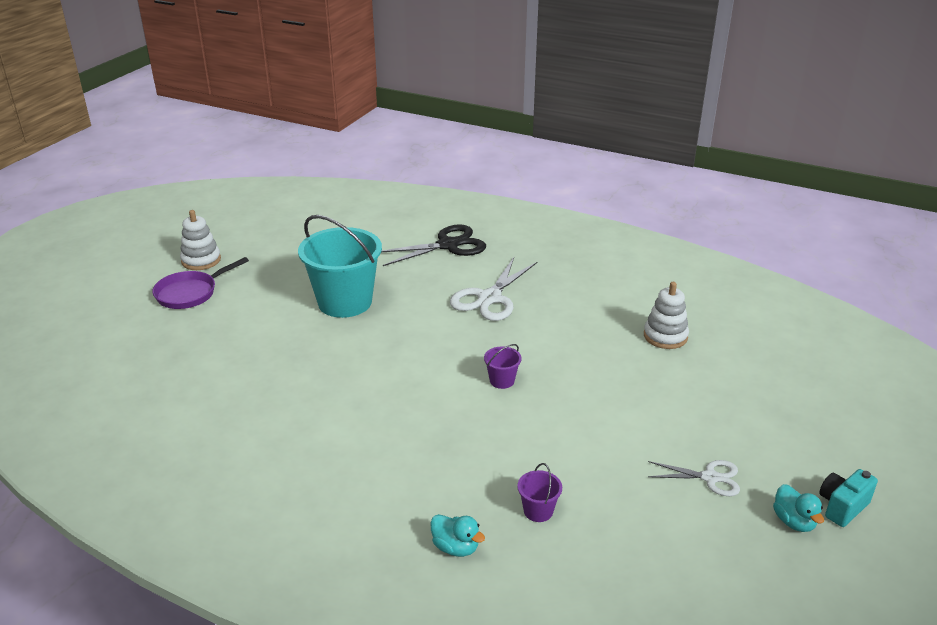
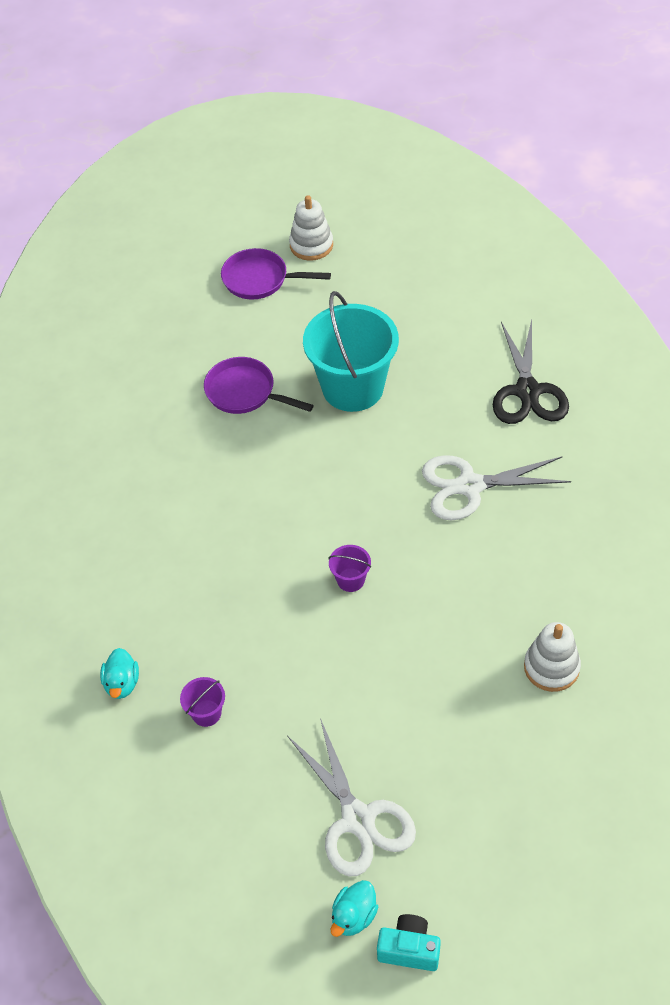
camera: 55 degrees right, 20 degrees up
(274, 347) = (244, 392): none -> purple pan
(448, 245) = (527, 391): black scissors -> black scissors turned 60 degrees clockwise
(710, 477) = (358, 819): white scissors -> white scissors, size x1.70

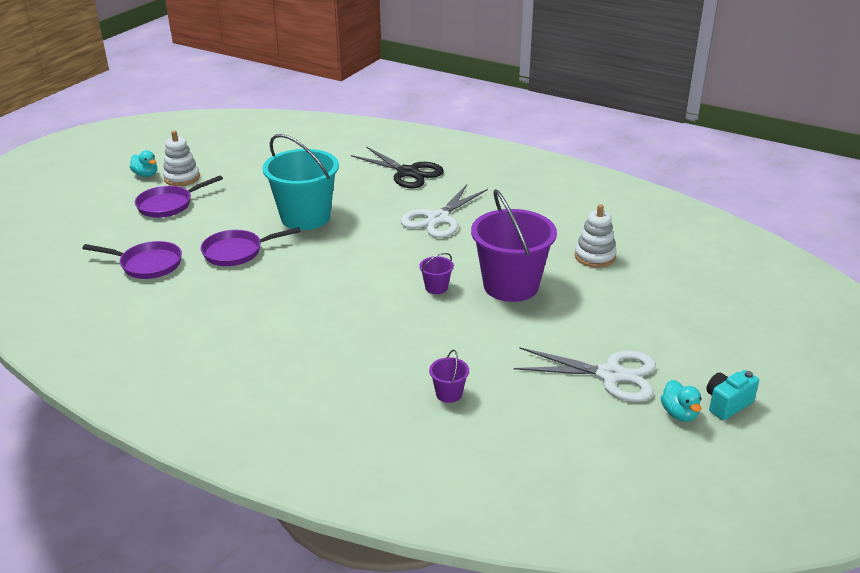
camera: 50 degrees left, 20 degrees down
(122, 683) = (370, 419): turquoise duck -> turquoise duck (146, 175)
(162, 354) = (147, 264): none -> purple pan
(418, 635) = (511, 286): none -> purple bucket

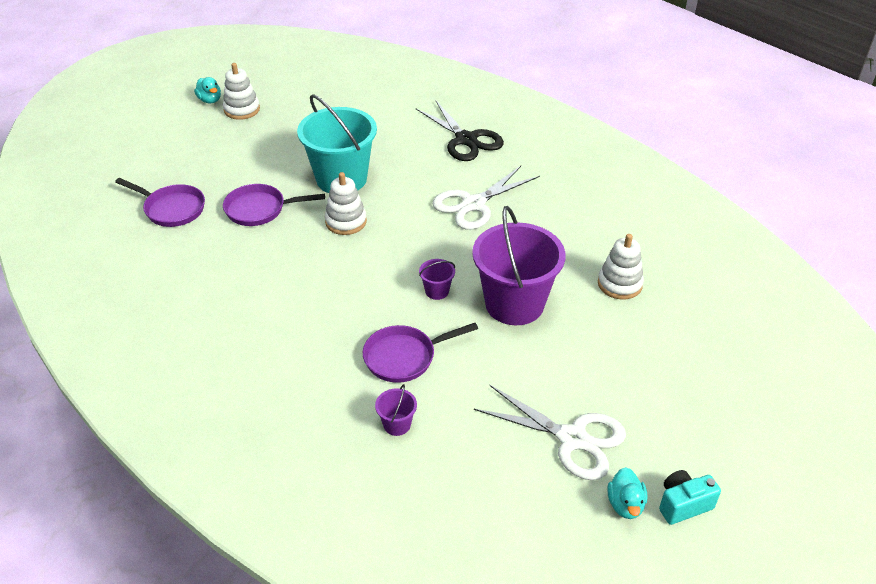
camera: 15 degrees right, 10 degrees up
(168, 205) = (217, 140): purple pan -> purple pan (404, 357)
(325, 249) = (346, 222): none -> white stacking toy

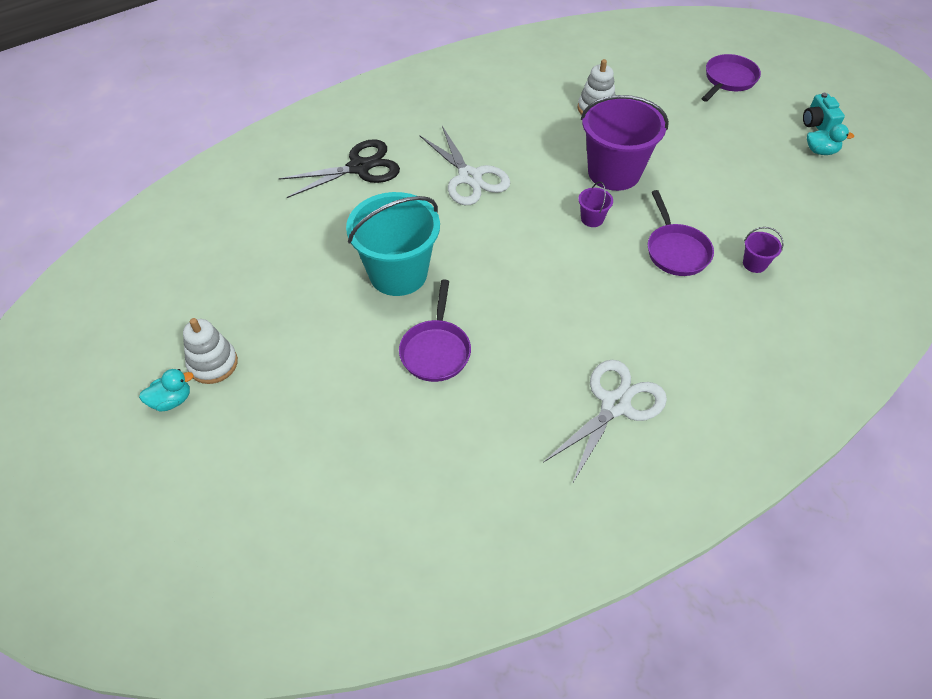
camera: 80 degrees left, 10 degrees up
(172, 209) = (412, 441): purple pan -> purple pan (728, 80)
(346, 222) = (475, 275): white stacking toy -> none
(572, 438) = (763, 165): white scissors -> white scissors (615, 405)

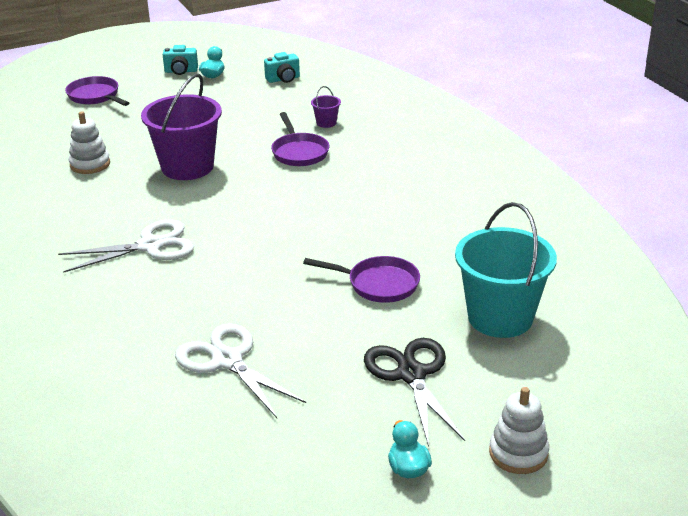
camera: 80 degrees left, 20 degrees down
(213, 364) = (362, 436): white stacking toy -> white stacking toy (518, 453)
(359, 167) = (91, 319): black scissors -> black scissors (411, 375)
(398, 273) = (271, 300): turquoise bucket -> turquoise bucket (500, 317)
(592, 219) = (243, 185): purple bucket -> none
(615, 405) = (455, 201): white scissors -> white scissors (227, 361)
(676, 251) = (299, 152): purple pan -> purple pan turned 75 degrees clockwise
(845, 210) = (283, 79): none -> turquoise camera

